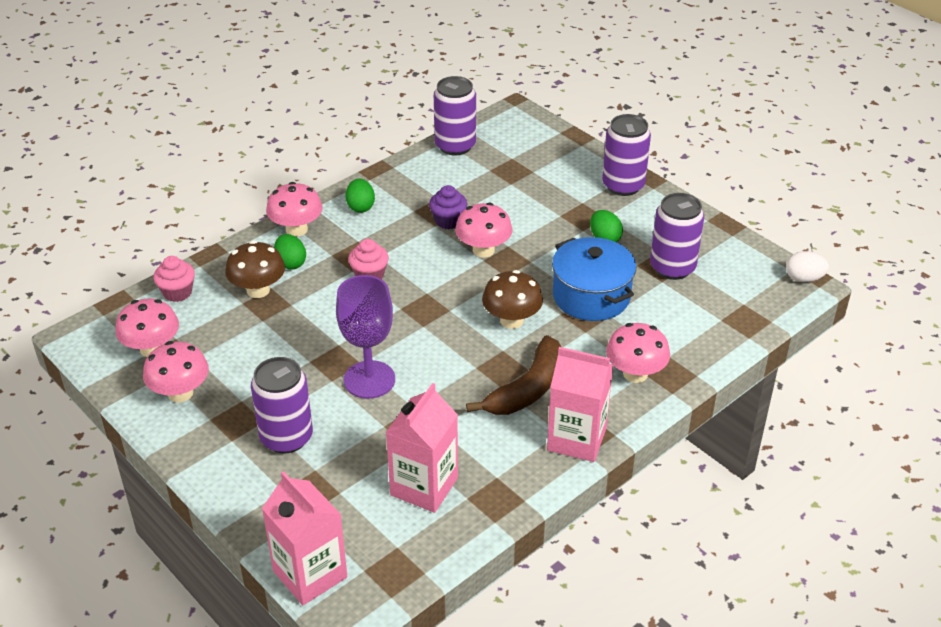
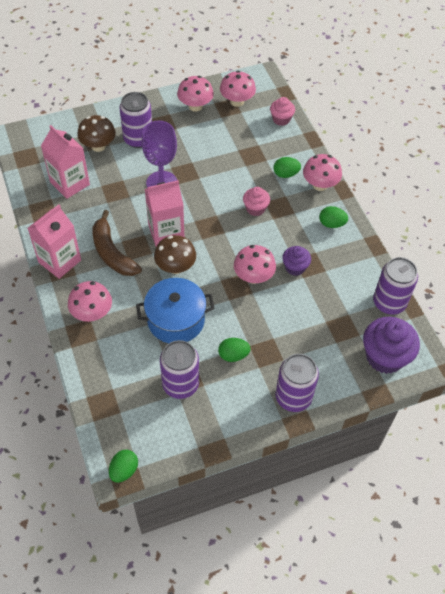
camera: 110 degrees right, 15 degrees up
(258, 290) = (266, 154): brown mushroom -> brown mushroom (98, 146)
(310, 574) = (45, 127): pink carton -> pink carton (166, 232)
(528, 137) = (385, 357): none -> purple cupcake
(804, 278) = (124, 470): white egg -> green egg

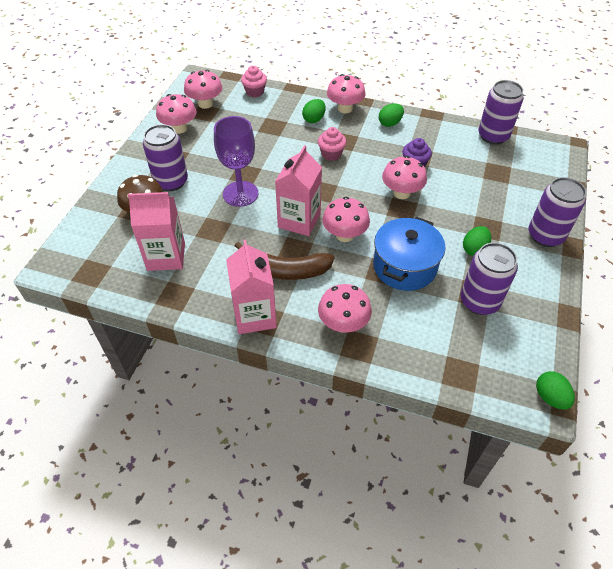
camera: 50 degrees left, 5 degrees down
(175, 267) = (344, 235): brown mushroom -> pink mushroom
(385, 357) = (542, 165): purple cupcake -> none

